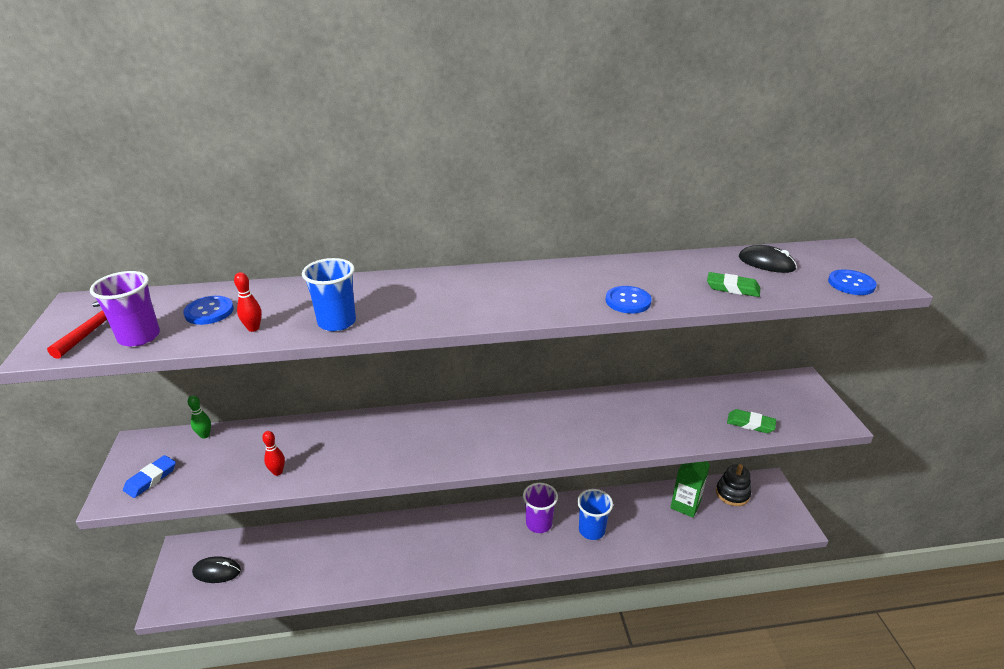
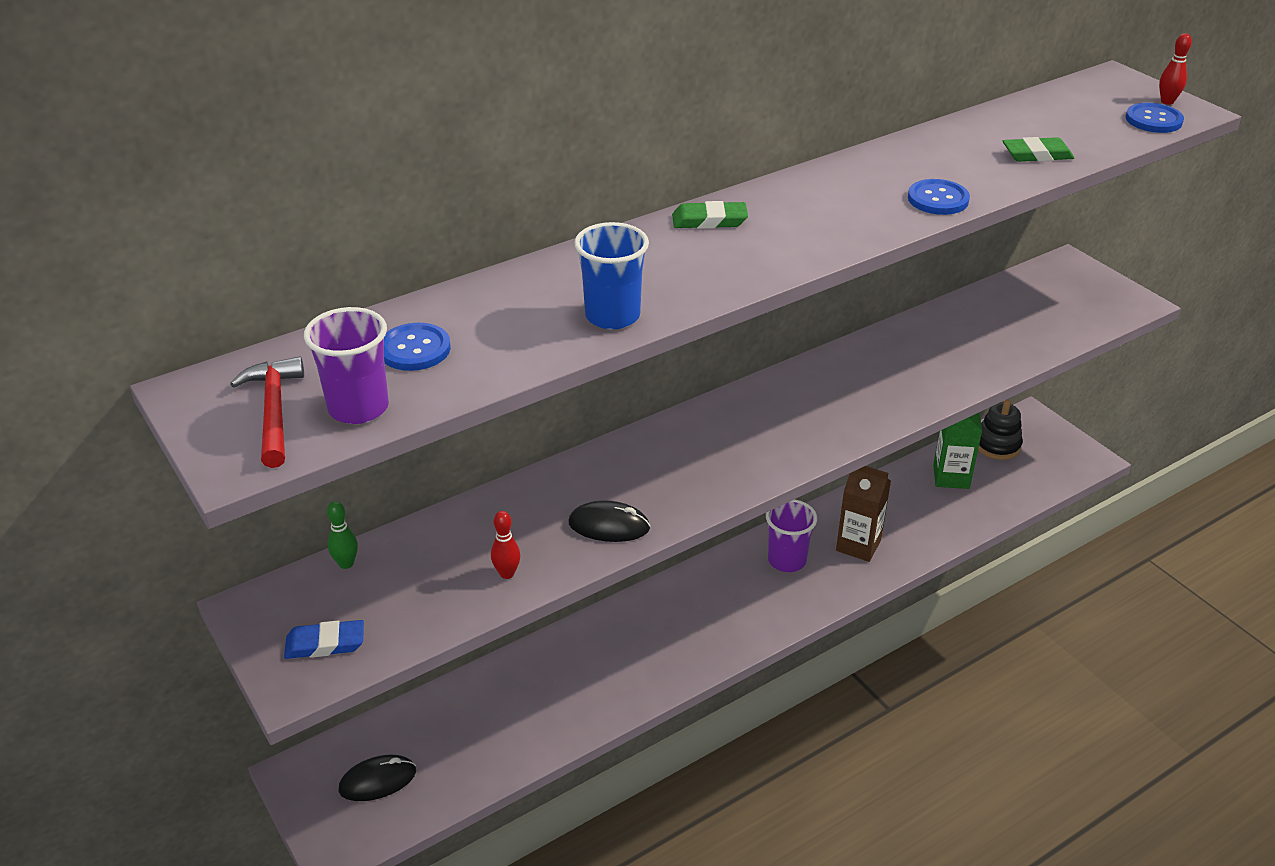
camera: 25 degrees left, 5 degrees up
(151, 479) = (325, 643): blue eraser -> blue eraser turned 75 degrees clockwise
(253, 328) = (509, 353): red bowling pin -> red bowling pin (1167, 102)
(591, 530) = (858, 545): blue cup -> brown carton
(750, 424) = (1046, 332): green eraser -> green eraser (709, 220)
(766, 263) = (1046, 114): black mouse -> black mouse (609, 525)

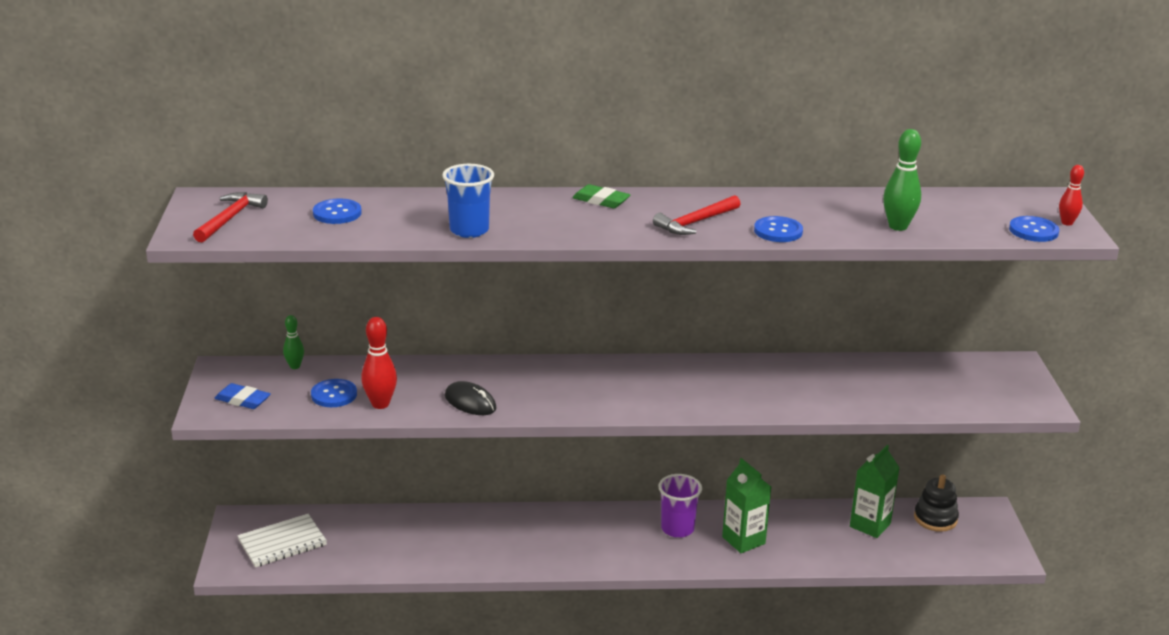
camera: 30 degrees right, 10 degrees down
(358, 408) = (273, 230): purple cup -> none
(377, 780) = (282, 542): black mouse -> white notebook
(437, 585) = (334, 395): none -> blue button
(507, 573) = (380, 404): red bowling pin -> red bowling pin, size x1.64
(844, 216) = (695, 222): none -> red hammer
(858, 545) = (743, 540): brown carton -> green carton
(1037, 155) = (898, 226): green eraser -> green bowling pin

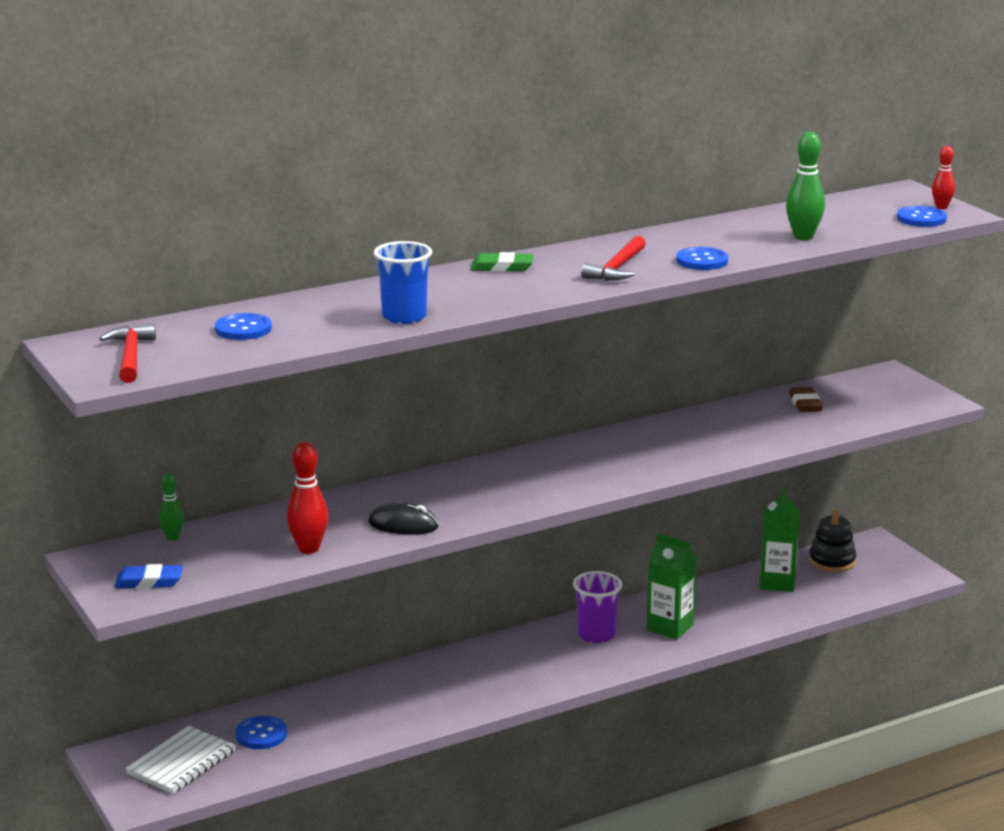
camera: 25 degrees left, 5 degrees down
(334, 395) = (247, 552): blue button -> blue button (261, 734)
(911, 375) = (805, 403): none -> brown eraser

